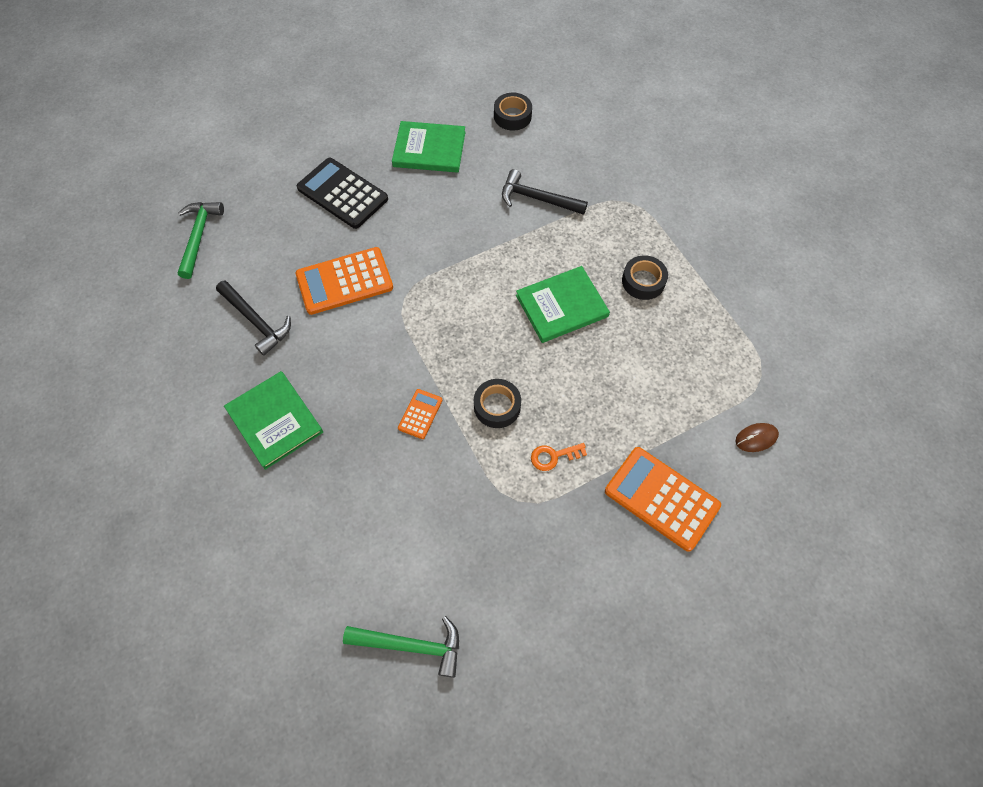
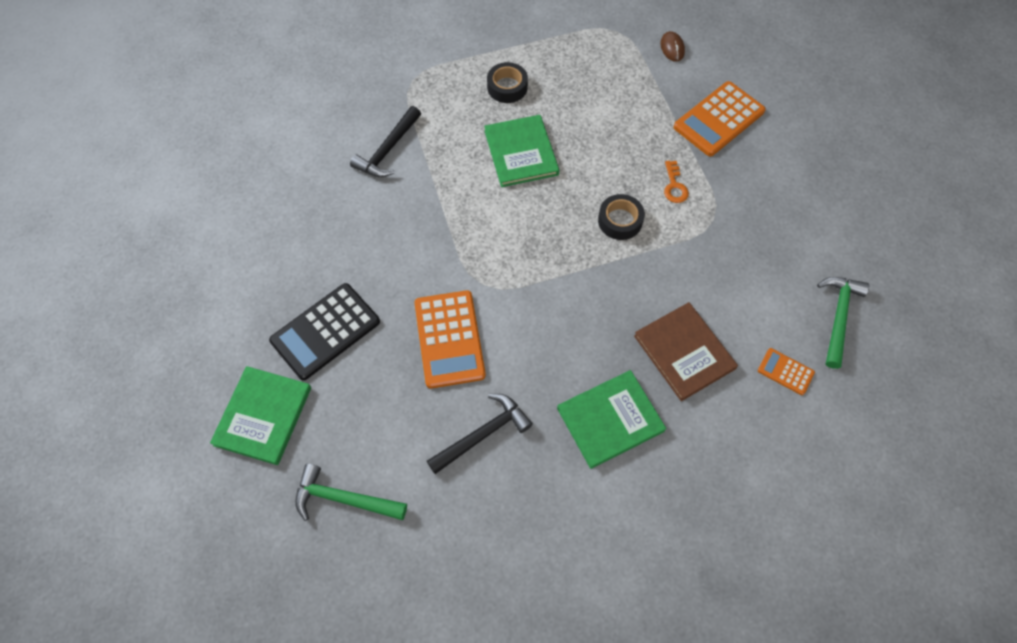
camera: 80 degrees left, 0 degrees up
(350, 481) = (684, 352): none -> brown book
(420, 414) = (619, 285): orange calculator -> orange calculator (785, 372)
(429, 149) = (288, 237): green book -> green book (263, 416)
(512, 116) = (268, 153): black tape -> none

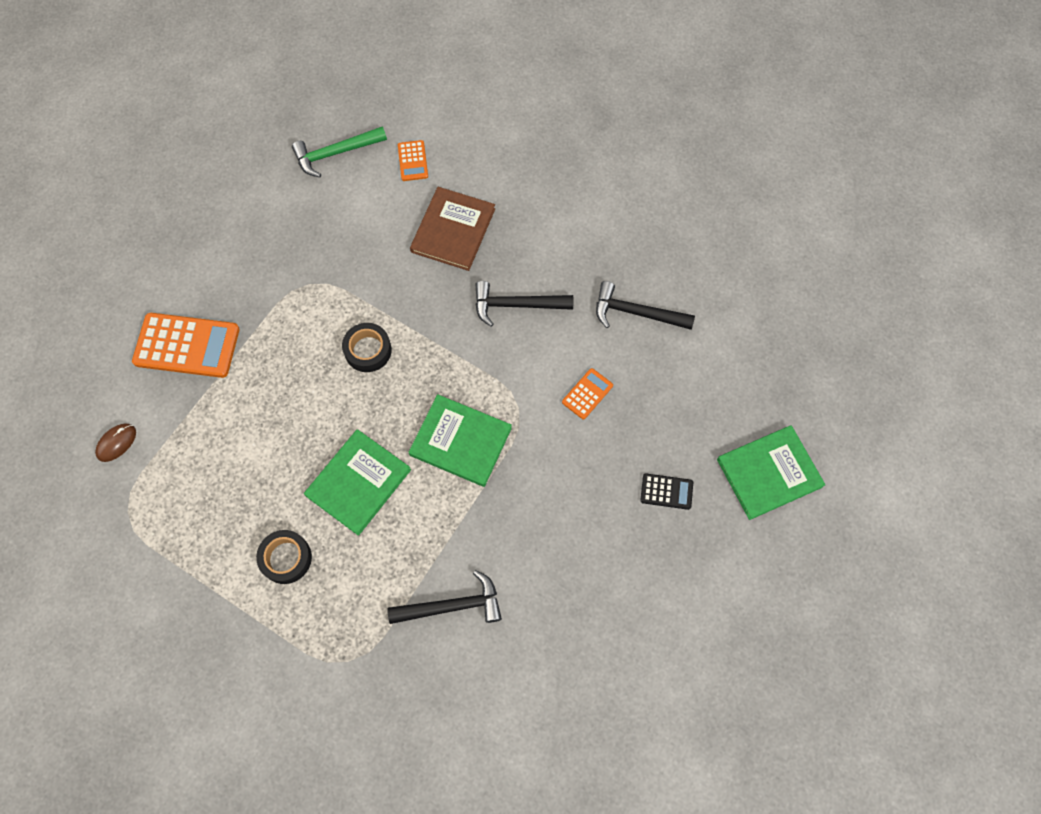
camera: 130 degrees left, 5 degrees up
(325, 331) = (666, 491): black calculator -> black calculator, size x0.50
(344, 499) = (764, 363): green hammer -> none
(449, 339) = (587, 394): orange calculator -> orange calculator, size x0.50
(571, 347) = (516, 305): none -> black hammer
(610, 420) = (549, 242): green book -> green book (460, 441)
(674, 186) = (296, 333): orange key -> none

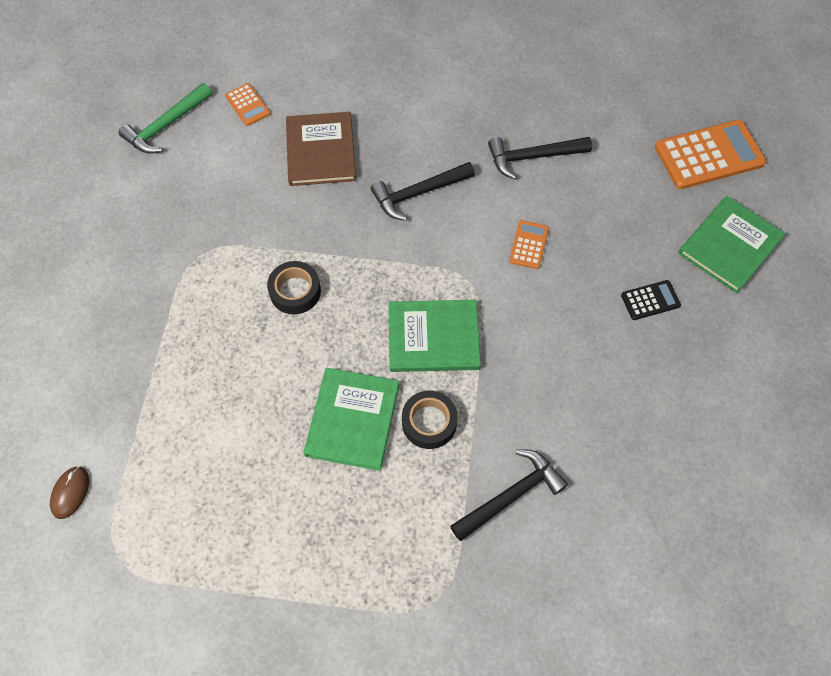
camera: 25 degrees left, 5 degrees down
(187, 345) = (101, 363): orange calculator -> orange calculator (709, 155)
(286, 558) = (317, 527): black tape -> black tape (429, 422)

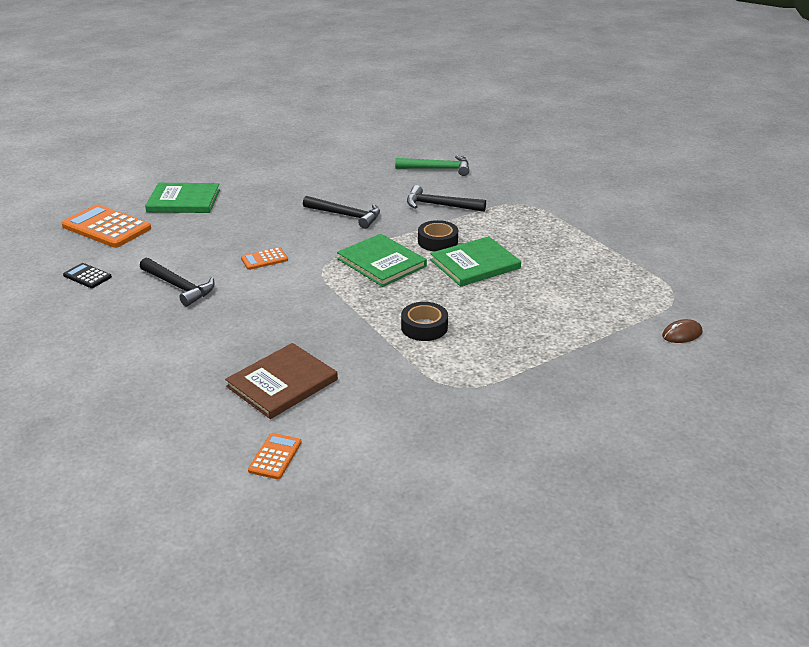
camera: 130 degrees left, 30 degrees down
(166, 126) = (360, 495): green hammer -> green hammer (437, 169)
(418, 193) = (271, 317): black hammer -> black hammer (346, 215)
(650, 300) = (258, 210): black calculator -> black calculator (87, 276)

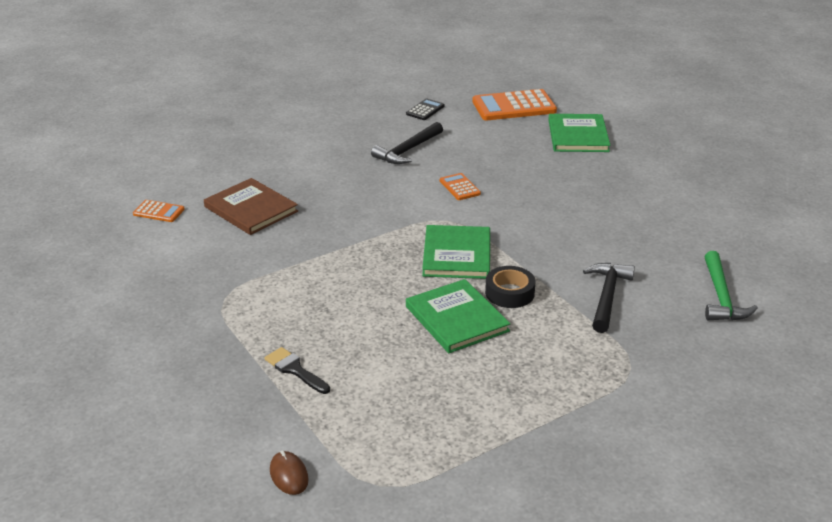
camera: 90 degrees right, 0 degrees up
(106, 227) = (514, 106): orange calculator -> orange calculator turned 135 degrees counterclockwise
(346, 215) = (564, 230): black hammer -> none
(381, 262) = (456, 255): green book -> green book turned 45 degrees counterclockwise
(424, 327) = (327, 281): black tape -> none
(557, 338) = (295, 370): none -> black brush

